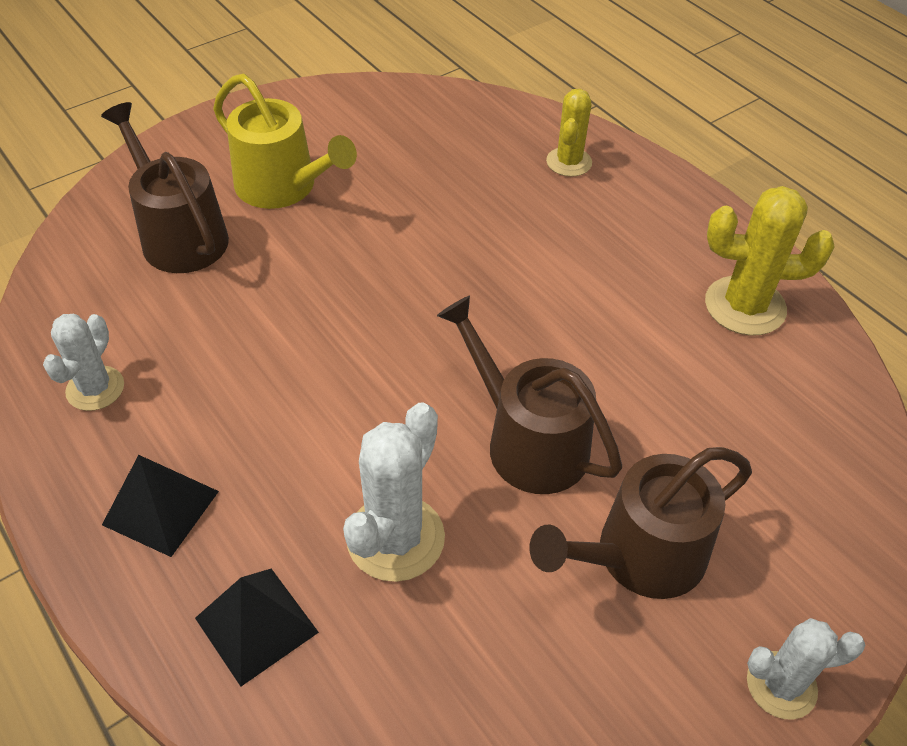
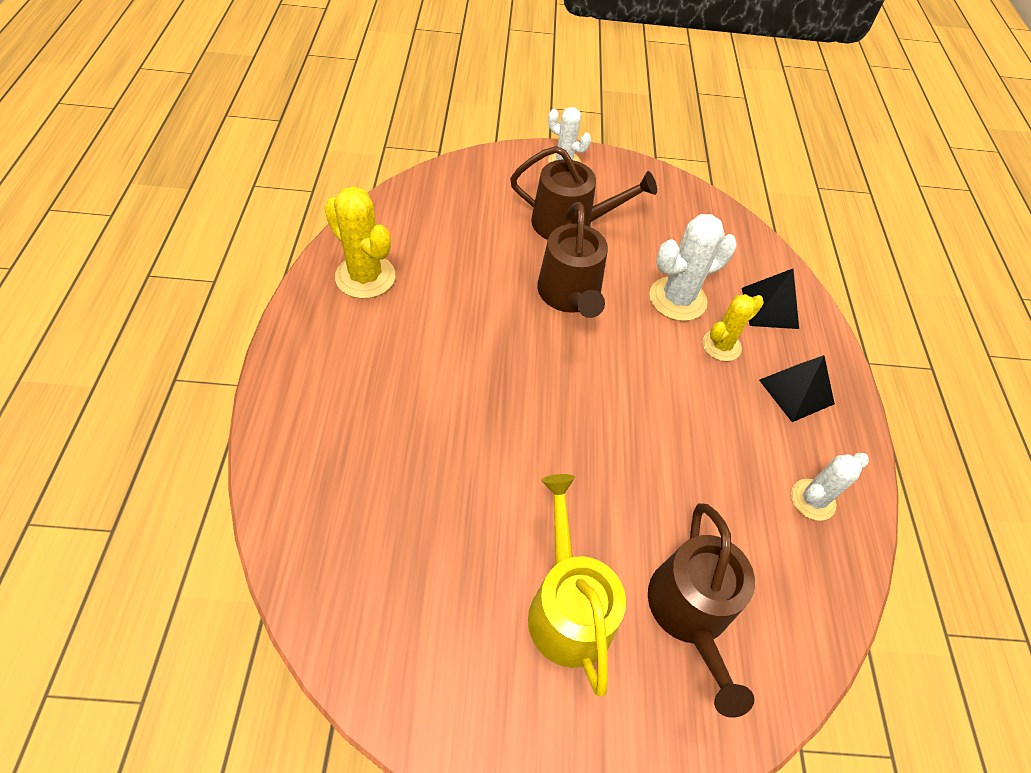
camera: 145 degrees left, 5 degrees up
(569, 162) = (319, 453): yellow cactus -> yellow cactus (721, 346)

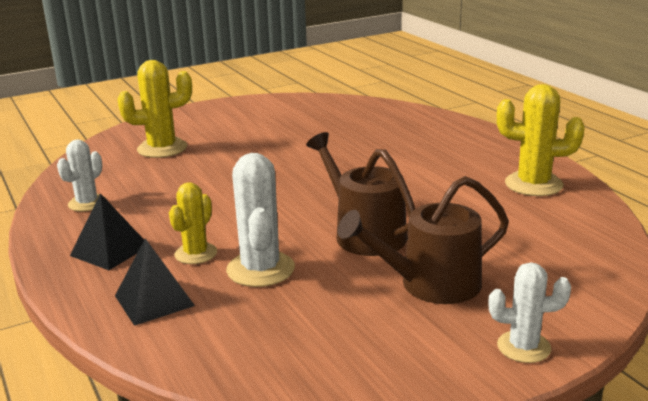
camera: 155 degrees right, 30 degrees down
(568, 608) = (233, 132): yellow watering can -> none
(677, 299) = (260, 269): white cactus -> white cactus turned 45 degrees counterclockwise
(690, 612) = (162, 148): brown watering can -> yellow cactus

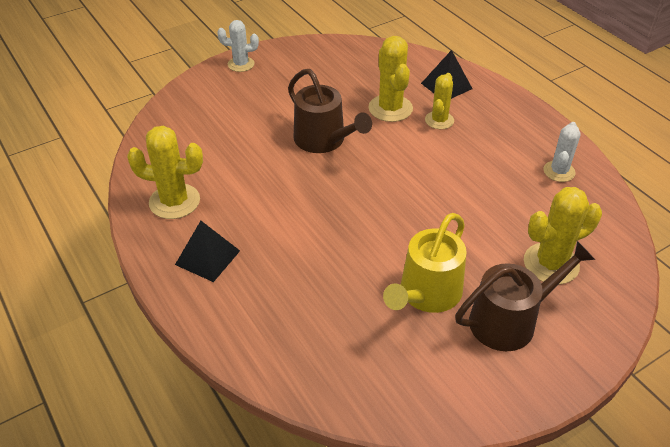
camera: 175 degrees right, 20 degrees up
(110, 250) = (501, 122): black pyramid -> black pyramid (207, 257)
(260, 269) = (390, 108): white cactus -> yellow cactus
(280, 136) = (427, 294): none -> yellow watering can
(431, 284) = (282, 99): brown watering can -> brown watering can (509, 320)

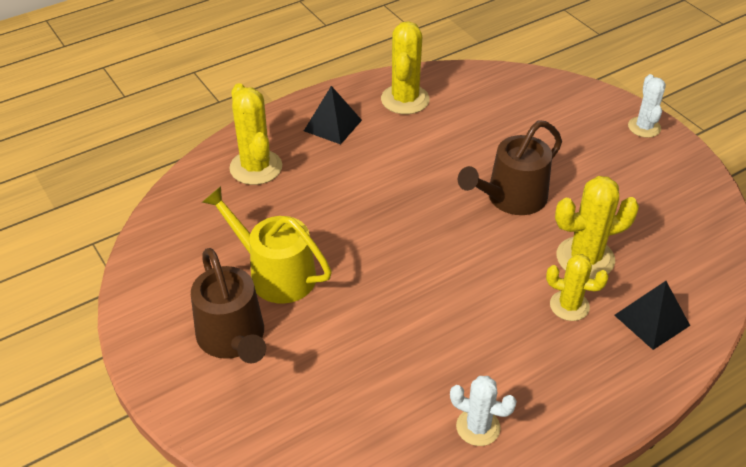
camera: 90 degrees right, 0 degrees up
(551, 264) = (310, 388): yellow cactus -> yellow cactus (256, 167)

